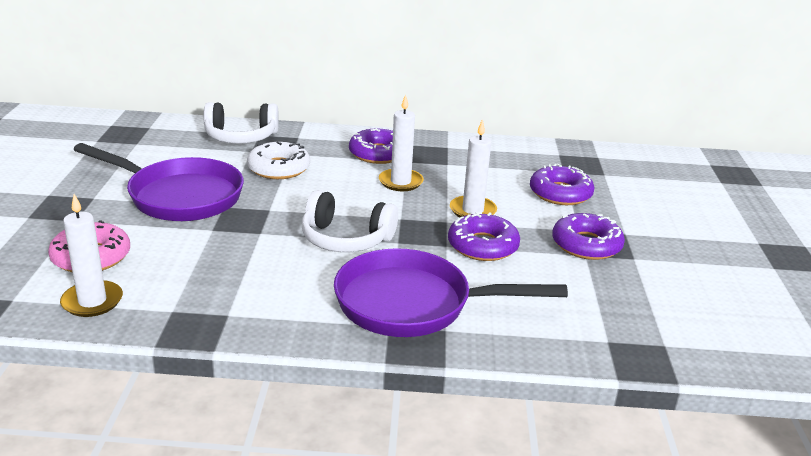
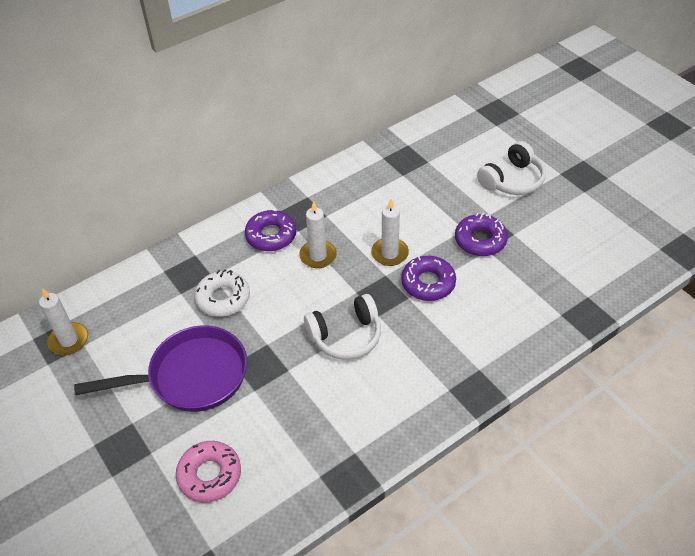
camera: 35 degrees left, 20 degrees up
(92, 301) = (263, 509): white candle -> white candle (69, 340)
(241, 137) = (154, 283): white headphones -> white headphones (512, 180)
(412, 304) = (442, 362): purple pan -> none
(560, 193) = (422, 200): purple donut -> none

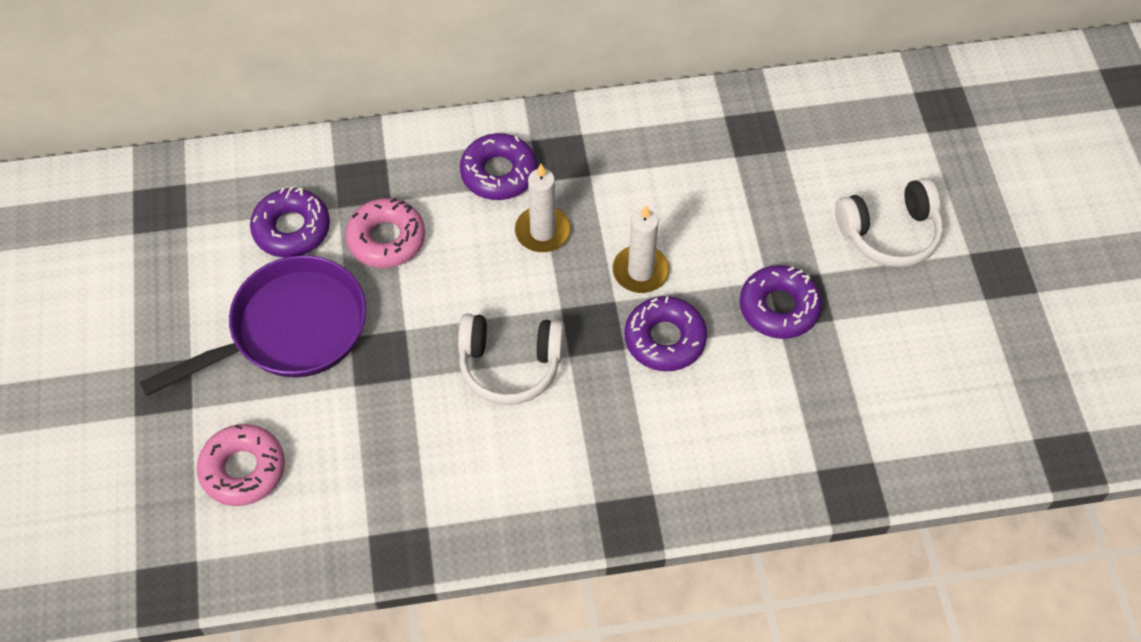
camera: 25 degrees right, 10 degrees up
(69, 340) = (172, 212): white candle -> none
(157, 317) = (291, 229): none -> purple donut
(191, 376) = (290, 330): purple pan -> purple pan turned 45 degrees counterclockwise
(223, 298) = (386, 239): white donut -> pink donut

